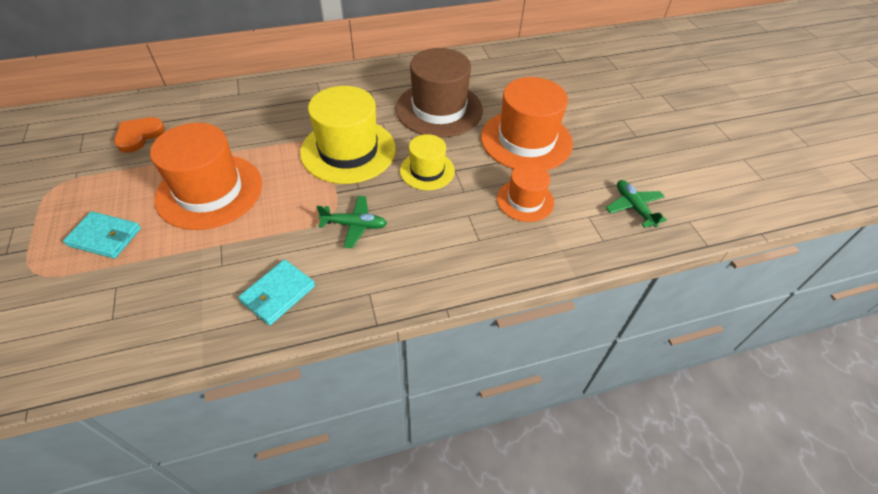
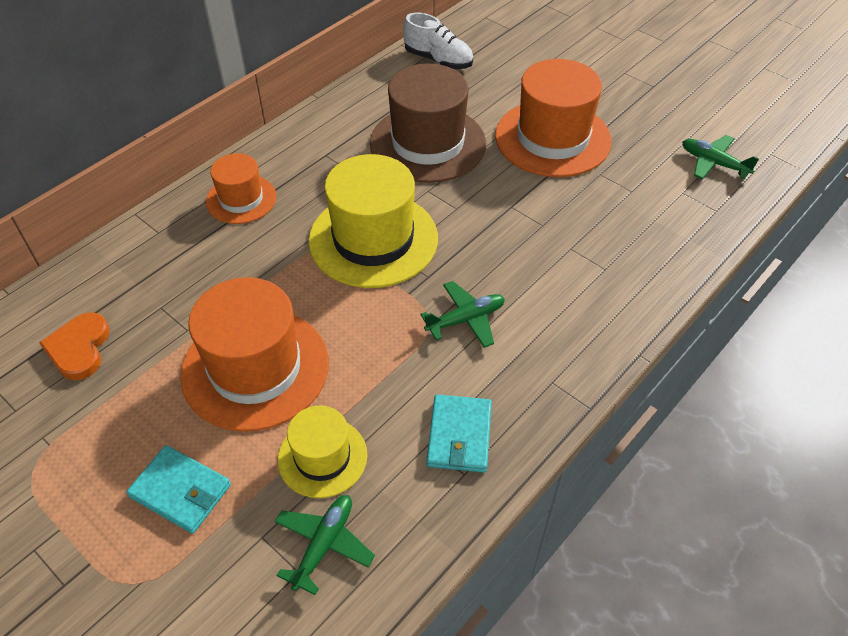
camera: 30 degrees left, 0 degrees up
(105, 237) = (180, 491): turquoise wallet -> turquoise wallet turned 45 degrees clockwise
(140, 311) = (324, 544): none -> green plane
(427, 170) = (483, 220): yellow hat -> yellow hat (322, 457)
(496, 63) = (438, 60): none -> white shoe
(525, 200) = (610, 205): orange hat -> orange hat (241, 199)

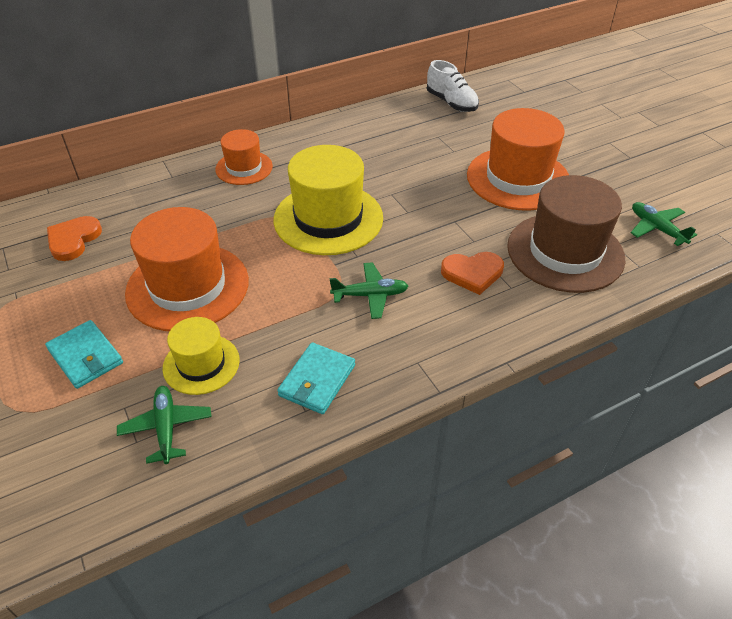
camera: 20 degrees right, 5 degrees down
(324, 544) = (166, 428): green plane -> green plane turned 60 degrees counterclockwise
(428, 143) = (410, 160): brown hat -> brown hat (565, 252)
(559, 263) = (472, 273): none -> orange heart

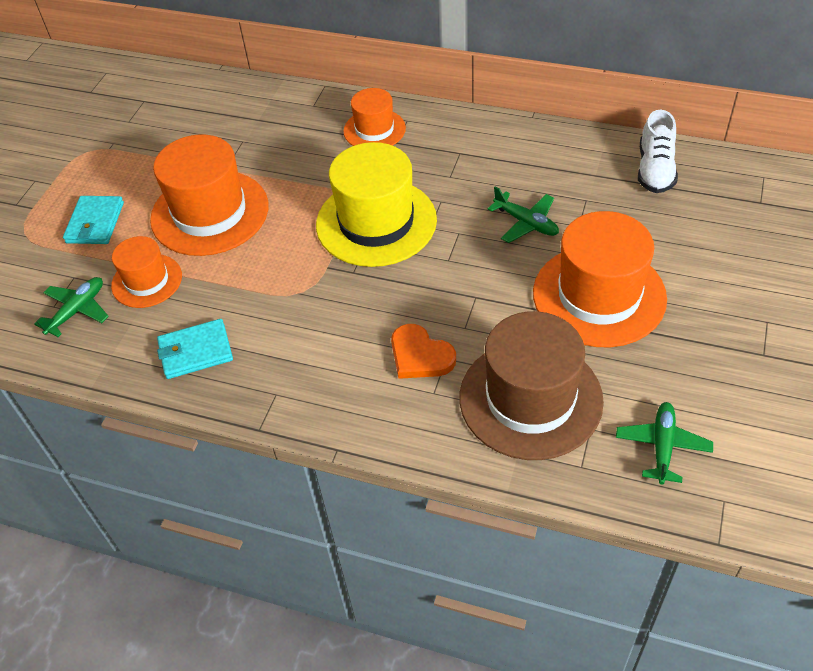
camera: 50 degrees right, 5 degrees up
(73, 240) = (188, 122): orange heart -> none
(201, 364) = (147, 281): yellow hat -> orange hat
(370, 295) = (317, 313): green plane -> green plane (526, 223)

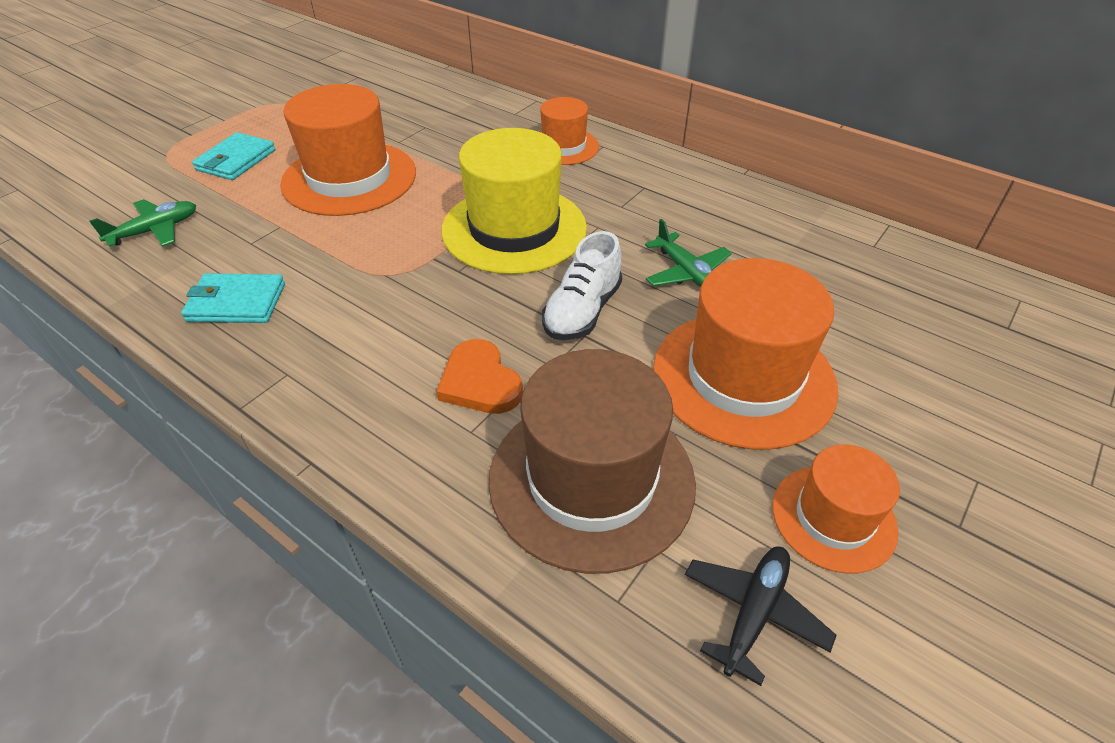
camera: 15 degrees right, 5 degrees down
(147, 281) = (242, 222): orange hat -> orange hat (833, 518)
(655, 170) = (873, 258): white shoe -> white shoe (582, 311)
(662, 446) = (753, 613): green plane -> black plane

